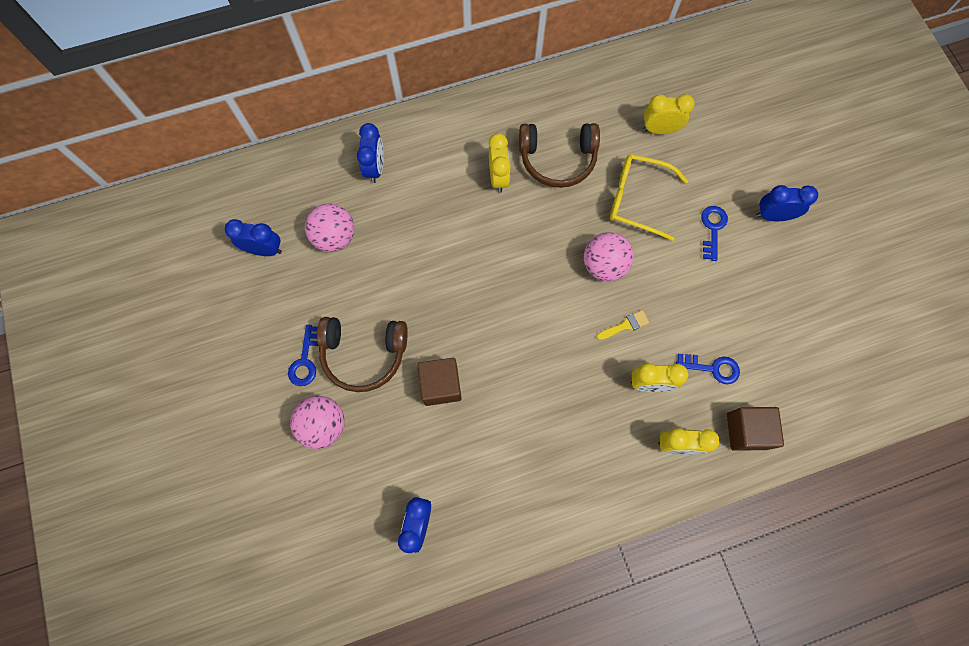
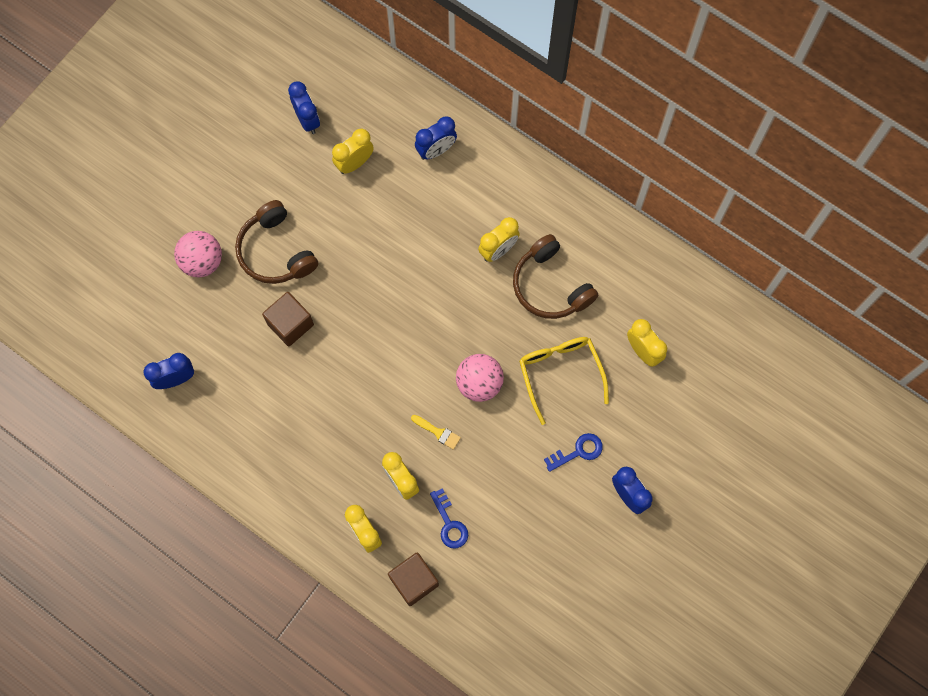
camera: 55 degrees right, 0 degrees up
(305, 361) = (241, 213): blue key -> none
(335, 237) = (354, 163): pink ball -> yellow clock

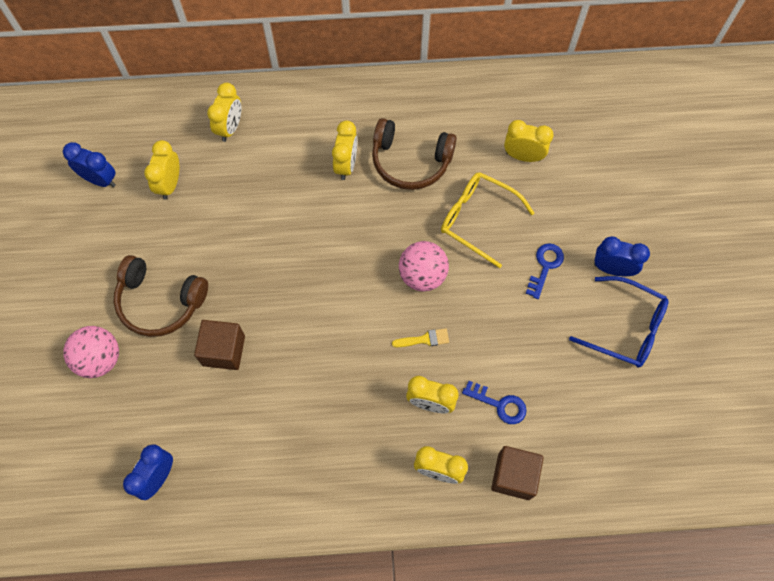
camera: 40 degrees left, 5 degrees down
(436, 150) = (230, 128): blue clock -> yellow clock
(595, 547) = (625, 328): none -> blue glasses

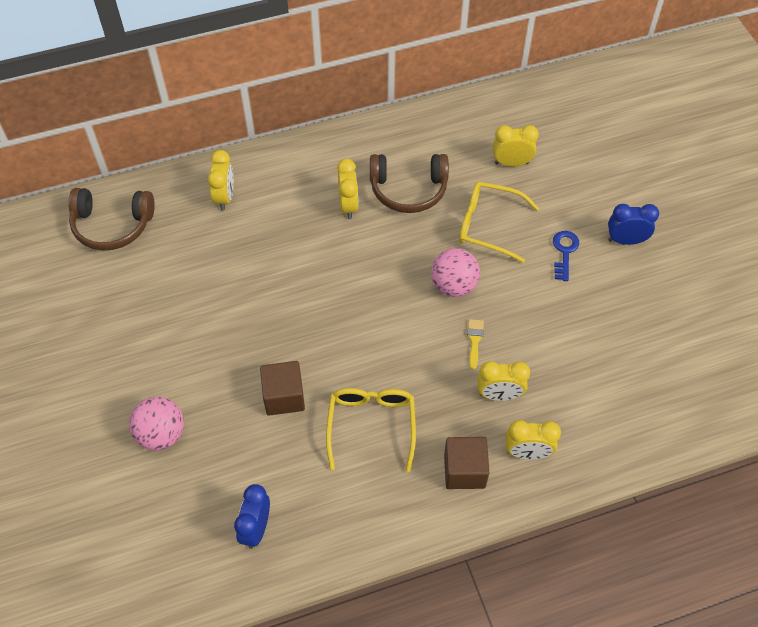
camera: 15 degrees left, 10 degrees down
(100, 180) = (109, 271): blue clock -> none
(160, 302) = (206, 367): brown headphones -> brown headphones (112, 225)
(170, 184) = (181, 260): yellow clock -> none
(297, 402) = (371, 426): none -> yellow glasses
(424, 339) = (474, 341): yellow brush -> yellow brush turned 60 degrees counterclockwise
(499, 404) = (564, 380): blue key -> none
(514, 476) = (599, 440): brown cube -> brown cube (464, 470)
(625, 328) = (655, 287): blue glasses -> none

